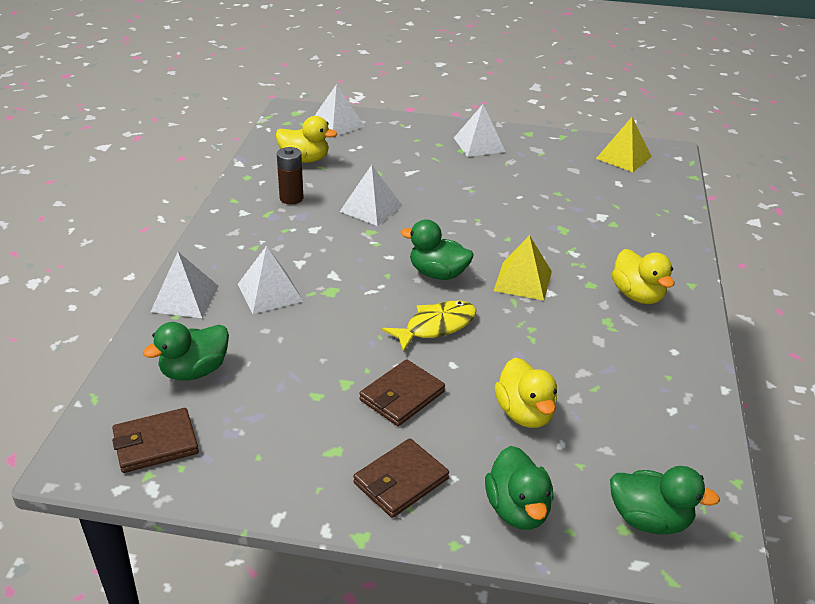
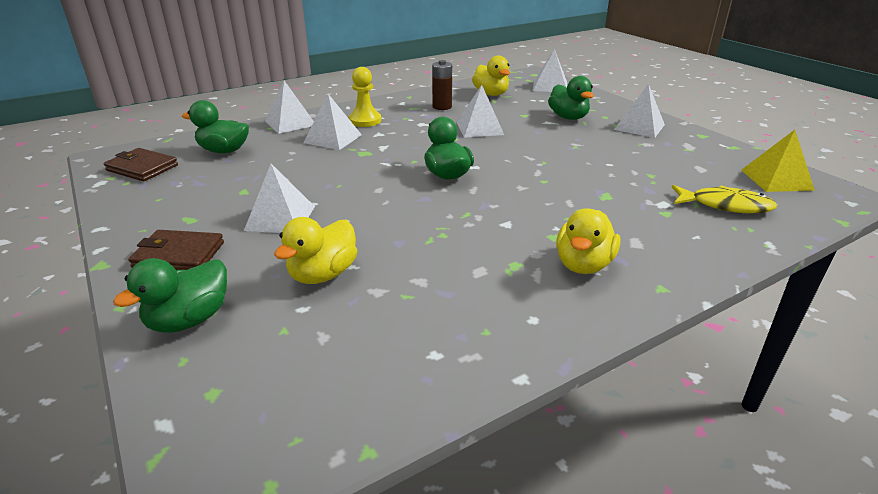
camera: 50 degrees right, 5 degrees down
(255, 254) = (365, 121): none -> yellow pawn
(402, 396) = (280, 218): brown wallet -> white pyramid
(436, 326) = (381, 198): yellow fish -> yellow fish (725, 205)
(523, 281) = (500, 207): yellow pyramid -> none
(649, 519) = (241, 405): green duck -> green duck (568, 117)

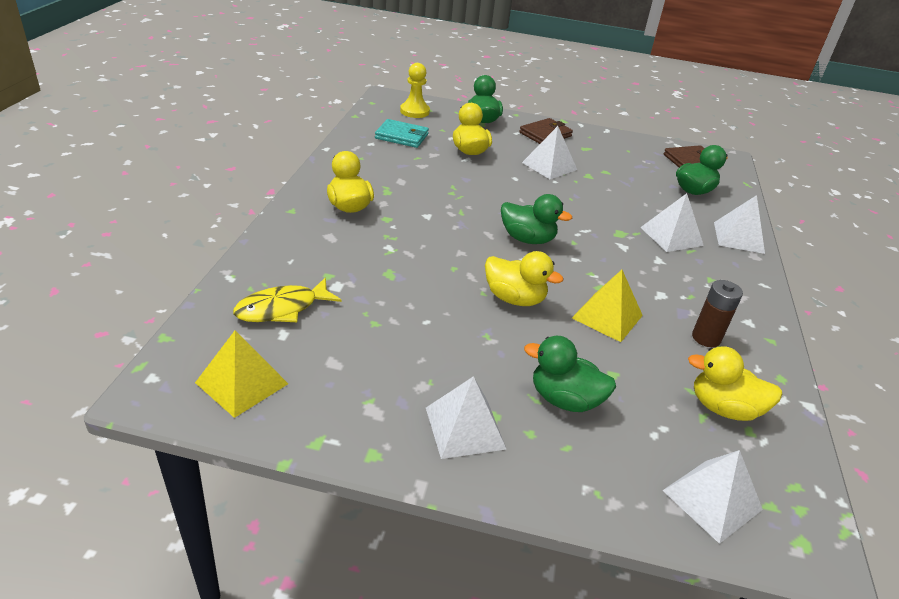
camera: 130 degrees right, 5 degrees up
(365, 121) = (705, 271): yellow pawn -> yellow pawn (414, 111)
(366, 346) = (402, 136): none -> turquoise wallet
(479, 128) = (607, 316): white pyramid -> yellow pyramid
(526, 152) = (514, 298): none -> yellow duck

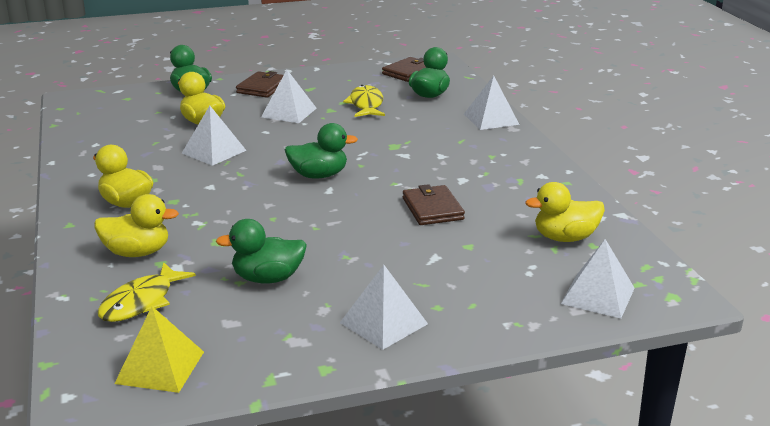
camera: 25 degrees left, 10 degrees down
(402, 136) = (122, 129): turquoise wallet -> none
(414, 111) = (114, 103): yellow pawn -> none
(514, 298) = (346, 222): yellow duck -> yellow duck (137, 252)
(564, 399) = (445, 276): green duck -> green duck (268, 278)
(607, 316) = (432, 209): yellow pyramid -> brown wallet
(625, 181) = (366, 104): none -> yellow fish
(671, 236) = (438, 135): white pyramid -> white pyramid (214, 151)
(706, 338) = (518, 197): brown battery -> none

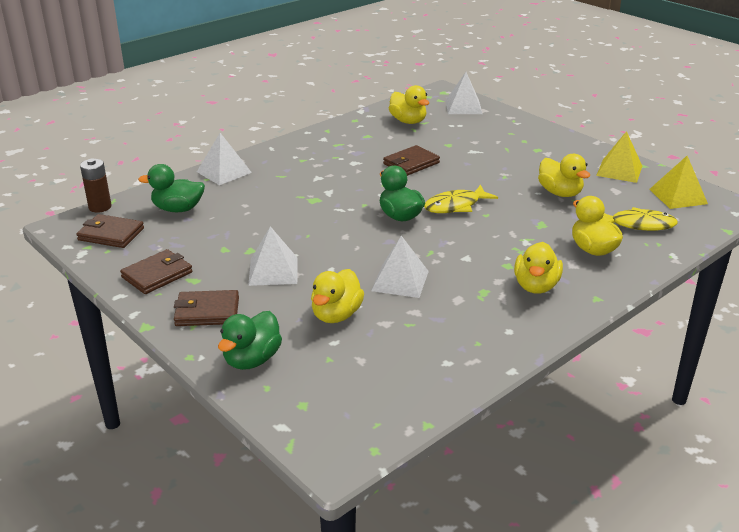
camera: 115 degrees left, 5 degrees up
(268, 278) = (560, 193): green duck -> yellow duck
(276, 350) = (619, 170): none -> yellow pyramid
(330, 79) = (157, 275): none -> brown wallet
(366, 104) = (224, 235): yellow fish -> yellow fish (455, 206)
(384, 323) = (557, 150): white pyramid -> none
(460, 72) = (100, 207): none -> brown battery

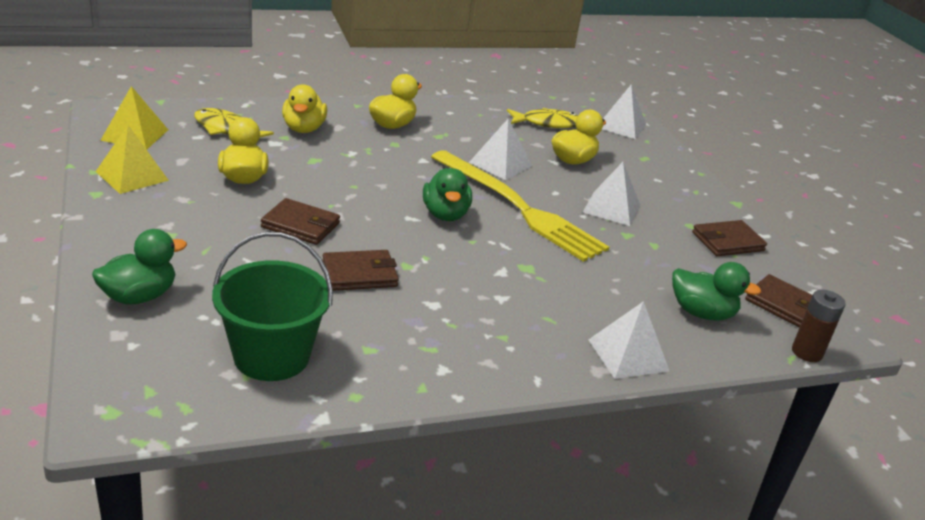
camera: 160 degrees left, 0 degrees up
(207, 312) = (682, 196): brown wallet -> brown wallet (300, 225)
(252, 359) = (653, 157): green duck -> green duck (139, 296)
(351, 242) = (519, 207): none -> yellow fork
(408, 121) = (271, 356): yellow duck -> green bucket
(455, 206) = (373, 204): yellow fish -> yellow fish (547, 123)
(463, 107) = (137, 354): white pyramid -> white pyramid (621, 126)

